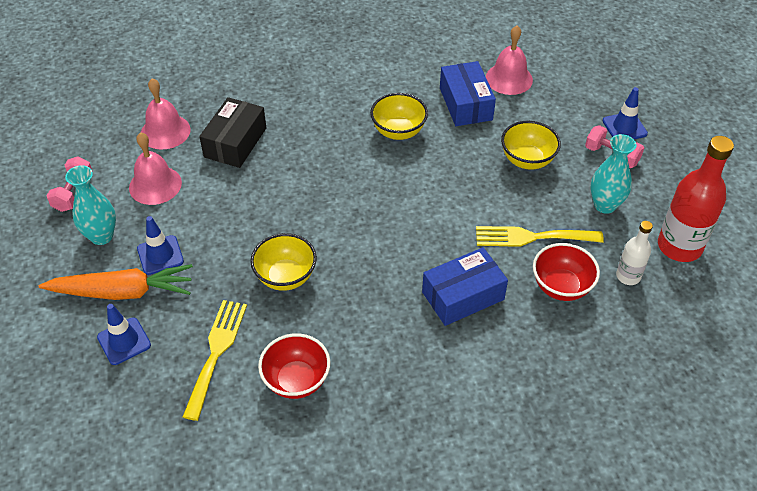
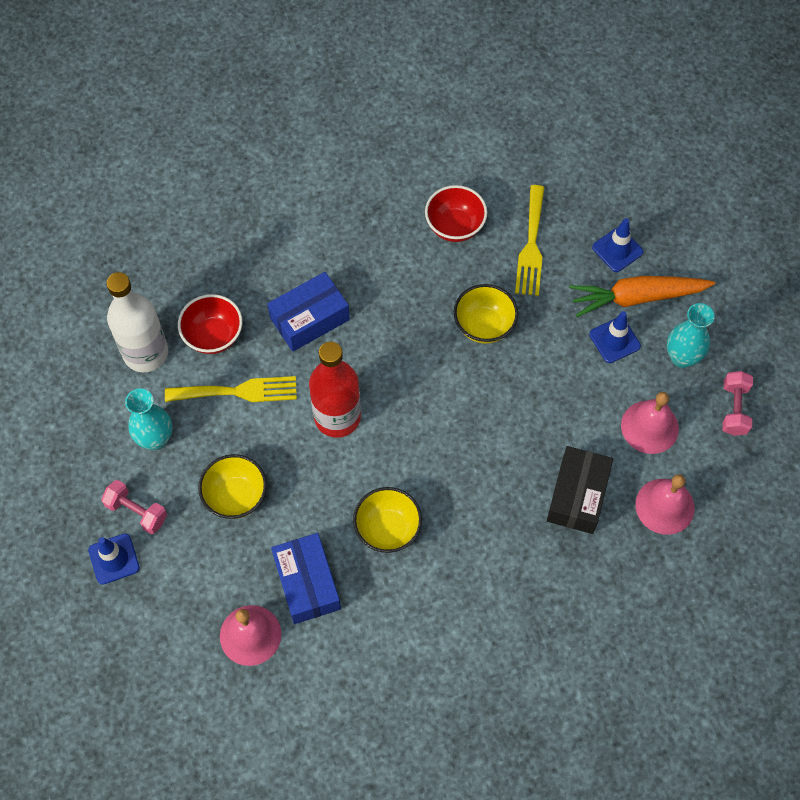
camera: 175 degrees right, 15 degrees up
(628, 276) = (146, 353): white bottle -> white bottle, size x1.86
(679, 246) = (86, 392): red bottle -> red bottle (337, 417)

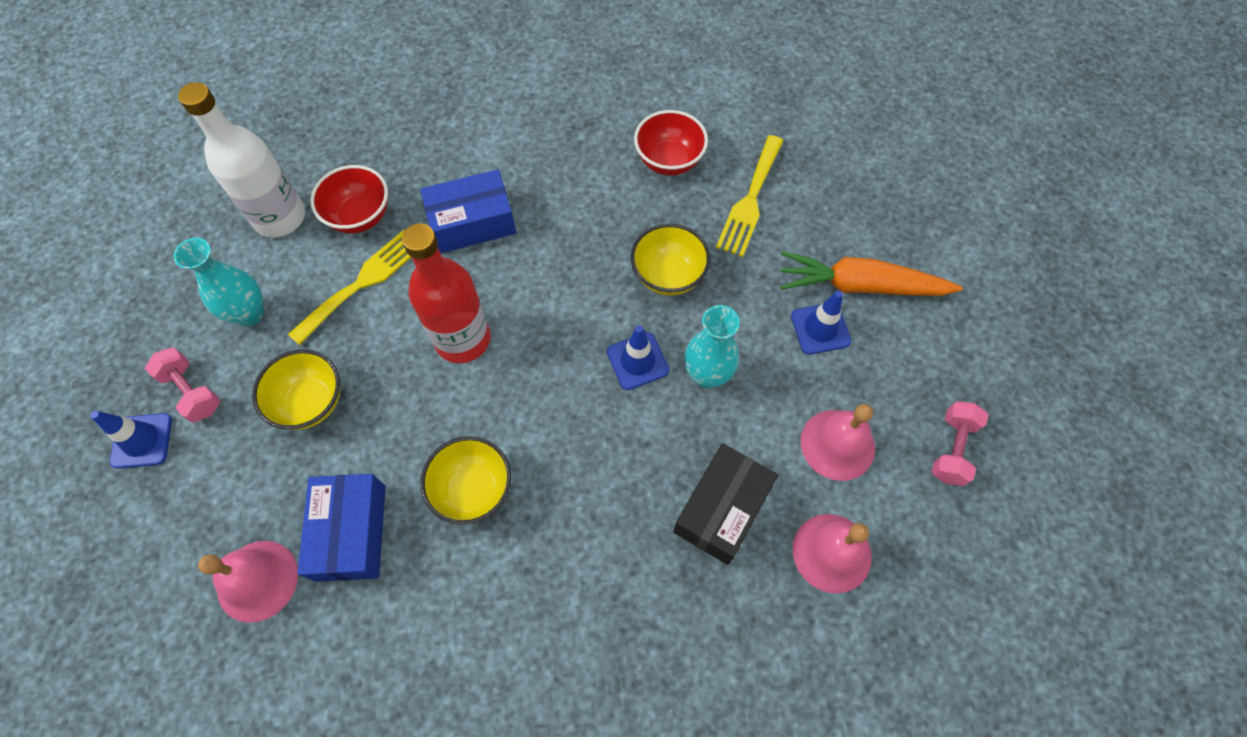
camera: 15 degrees right, 0 degrees up
(238, 391) = (362, 283): yellow fork -> yellow fork turned 60 degrees counterclockwise
(617, 250) = (850, 227): blue traffic cone -> blue traffic cone (637, 361)
(682, 357) = (899, 369): turquoise vase -> turquoise vase (707, 375)

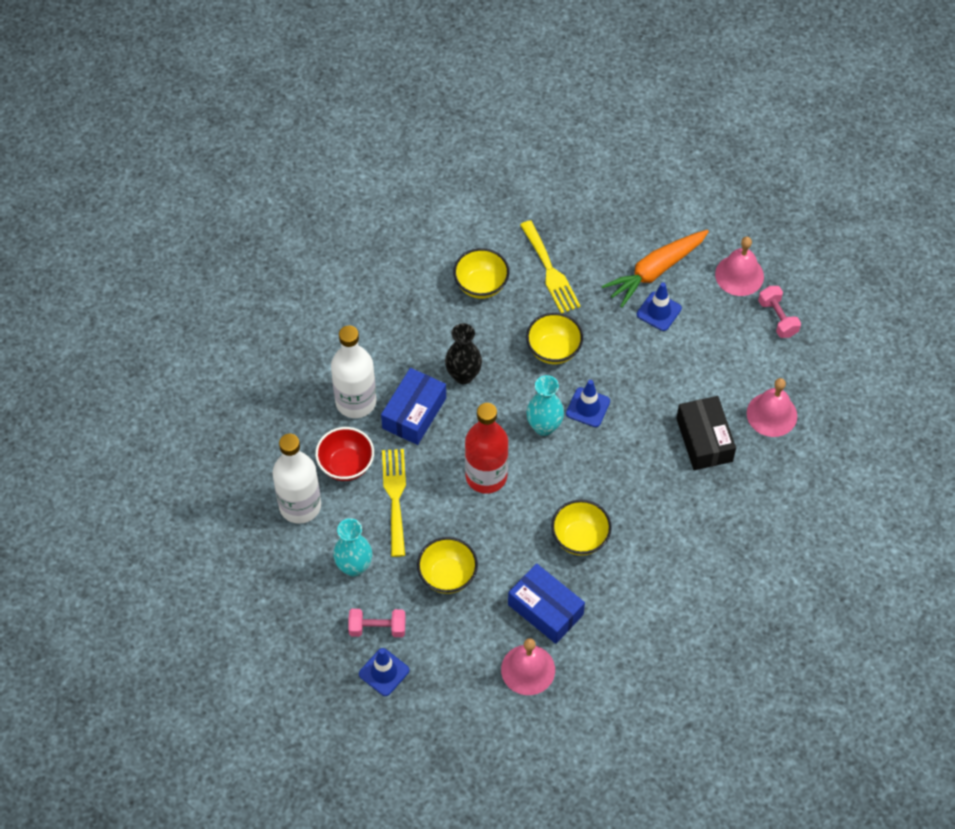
camera: 45 degrees left, 5 degrees down
(437, 169) = (356, 402): none -> white bottle
(556, 227) = (463, 375): none -> black vase
(669, 161) = (481, 285): red bowl -> yellow bowl
(707, 375) = (629, 383): turquoise vase -> turquoise vase (544, 426)
(837, 444) = (725, 362): pink bell -> pink bell (739, 275)

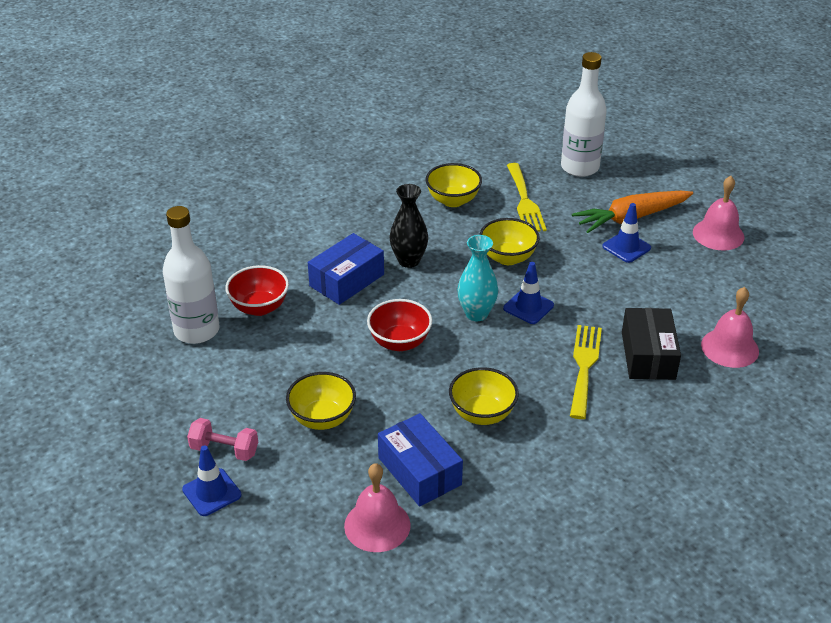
camera: 15 degrees right, 20 degrees down
(354, 566) = (226, 391): turquoise vase -> none
(356, 402) = (293, 262): white bottle -> white bottle (579, 167)
(395, 497) = (297, 341): yellow fork -> yellow fork (584, 366)
(486, 476) = (399, 342): red bottle -> red bowl
(777, 318) = (752, 272): pink dumbbell -> none

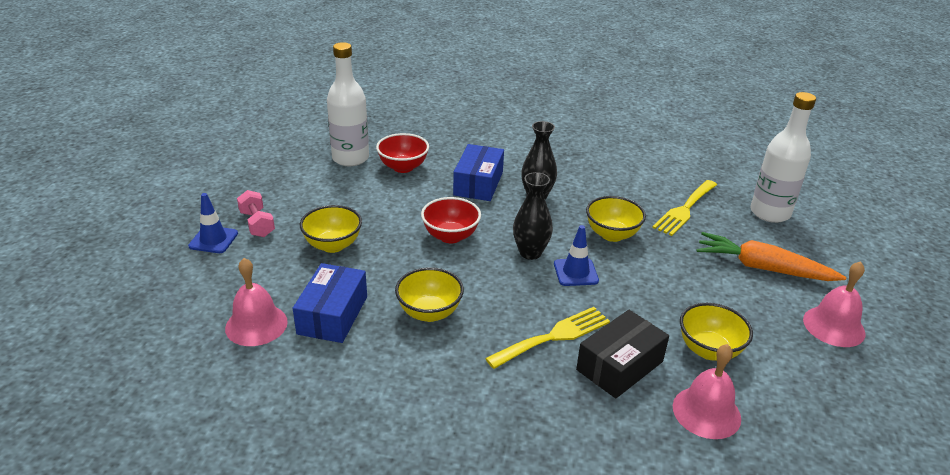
camera: 45 degrees right, 5 degrees down
(346, 280) = (478, 183): blue box -> blue box turned 75 degrees counterclockwise
(453, 200) = (628, 180): yellow bowl -> yellow bowl (709, 350)
(476, 314) = (530, 253): turquoise vase -> black vase
(626, 247) = (725, 284): blue traffic cone -> none

